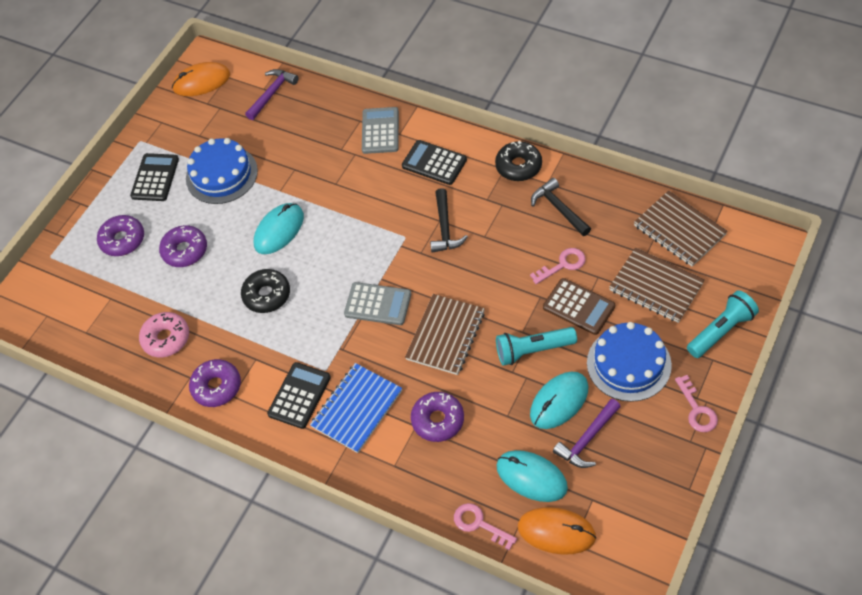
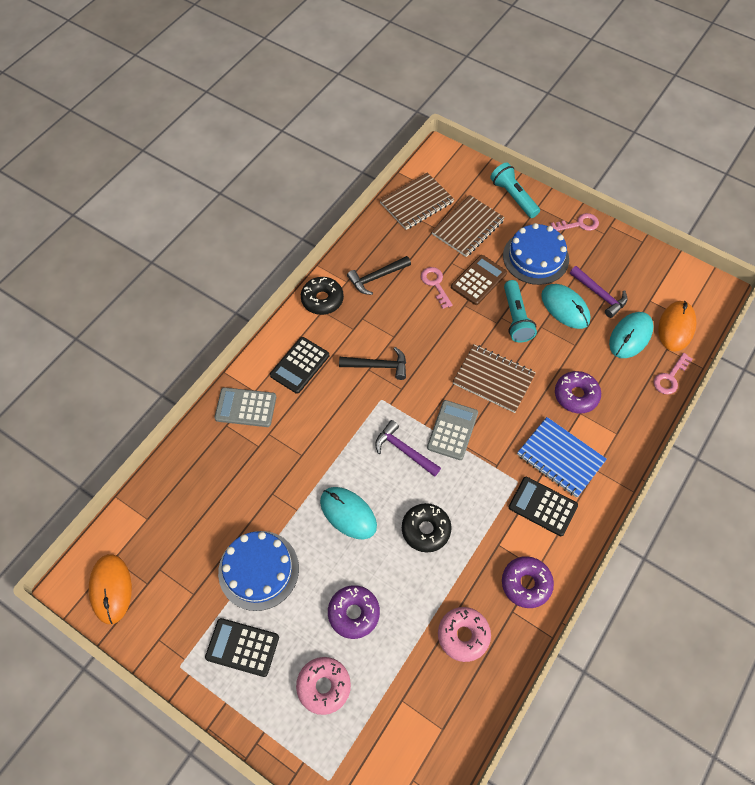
camera: 90 degrees left, 5 degrees up
(123, 240) = (324, 686): purple donut -> pink donut
(272, 93) = (158, 510): purple hammer -> purple hammer (404, 450)

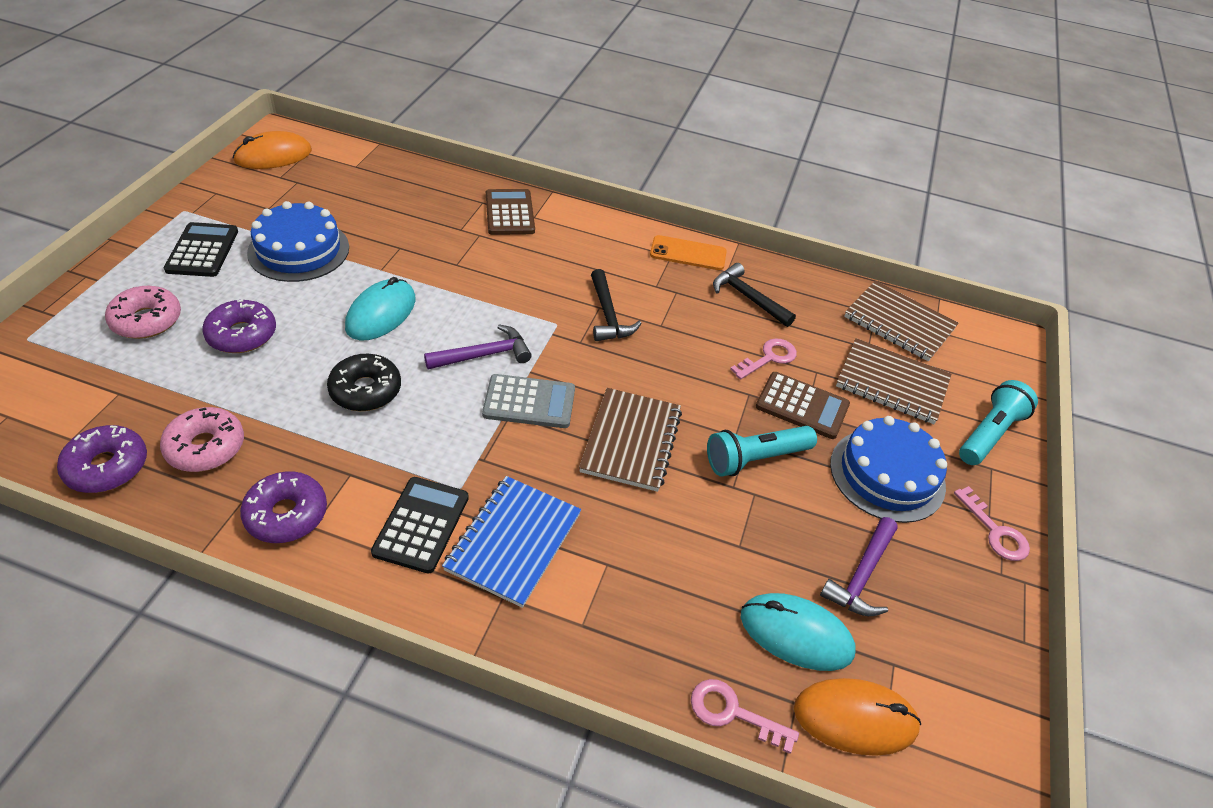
camera: 70 degrees right, 15 degrees down
(245, 407) = (509, 213): grey calculator -> brown calculator
(300, 365) = (582, 247): black calculator -> none
(322, 299) = (688, 253): black donut -> orange phone
(404, 450) = (484, 355): purple hammer -> purple hammer turned 45 degrees clockwise
(565, 307) = (808, 525): turquoise mouse -> none
(576, 395) = (639, 555): purple donut -> purple donut (107, 467)

